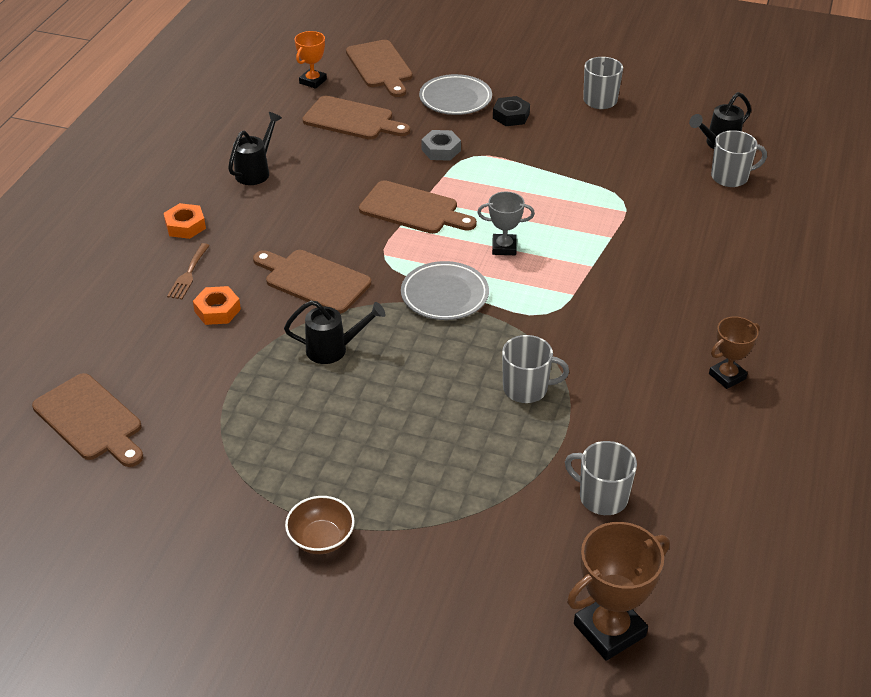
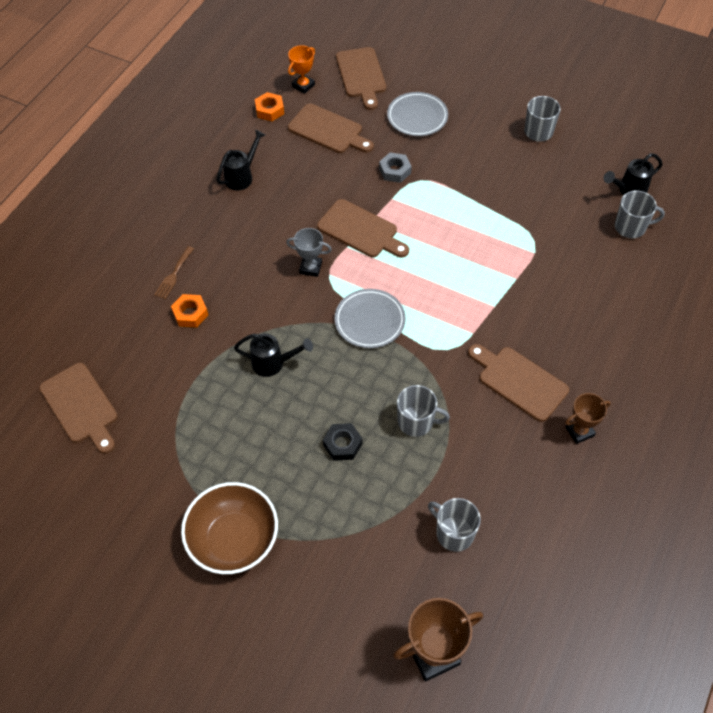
camera: 10 degrees right, 15 degrees up
(185, 226) = (178, 226): orange nut -> orange nut (269, 110)
(313, 280) = (269, 293): brown cutting board -> brown cutting board (519, 381)
(321, 539) = (234, 540): brown bowl -> brown bowl, size x1.82
(504, 247) = (426, 279): grey trophy -> grey trophy (310, 268)
(511, 116) = (460, 140): black nut -> black nut (342, 444)

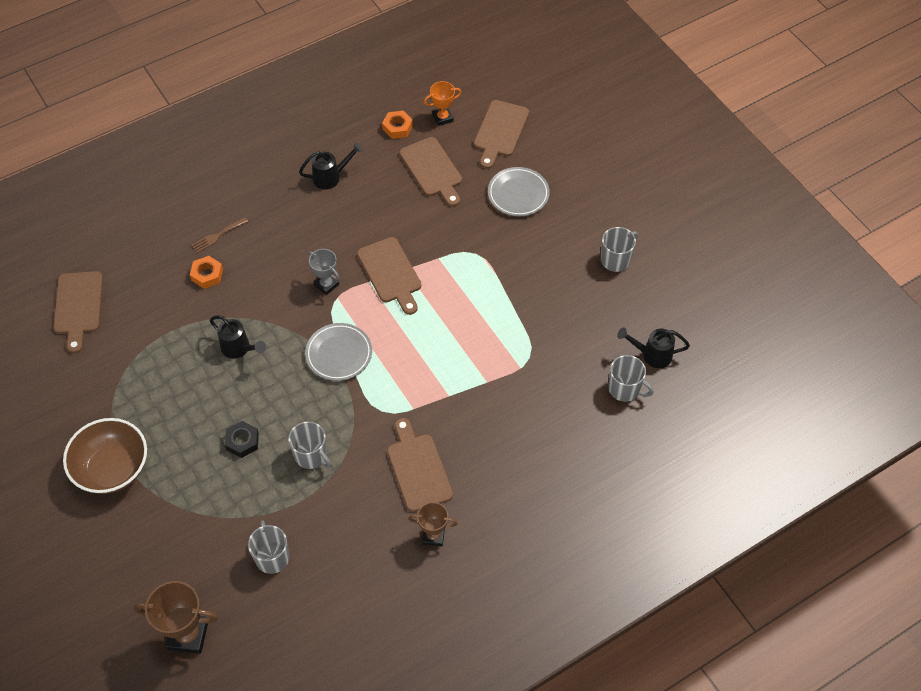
camera: 30 degrees right, 0 degrees up
(395, 171) = (460, 234): grey nut -> none

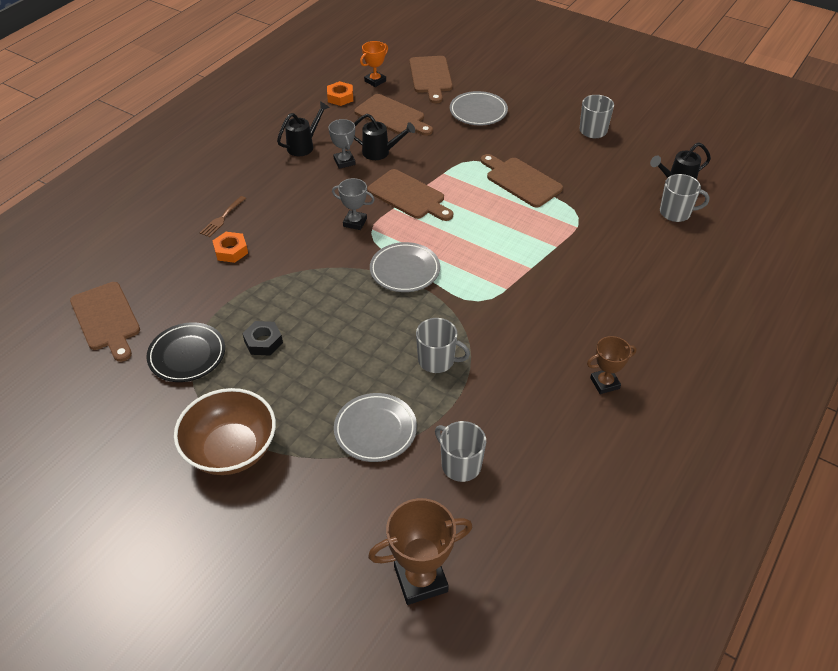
camera: 25 degrees left, 10 degrees down
(122, 367) = (187, 355): none -> black plate
(226, 498) = (375, 430): none -> grey plate
(239, 349) = (303, 298): black watering can -> black watering can (381, 152)
(242, 441) = (358, 374): black nut -> black nut (263, 342)
(356, 210) = (344, 162): none -> grey trophy
(418, 469) = (547, 334): brown cutting board -> brown cutting board (521, 181)

